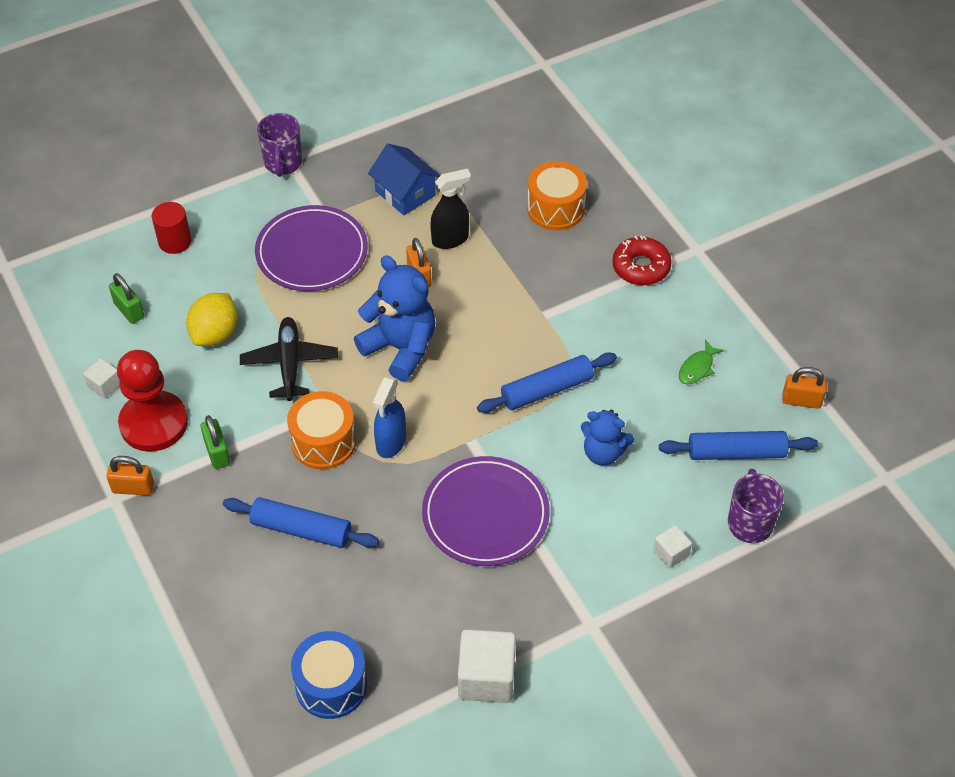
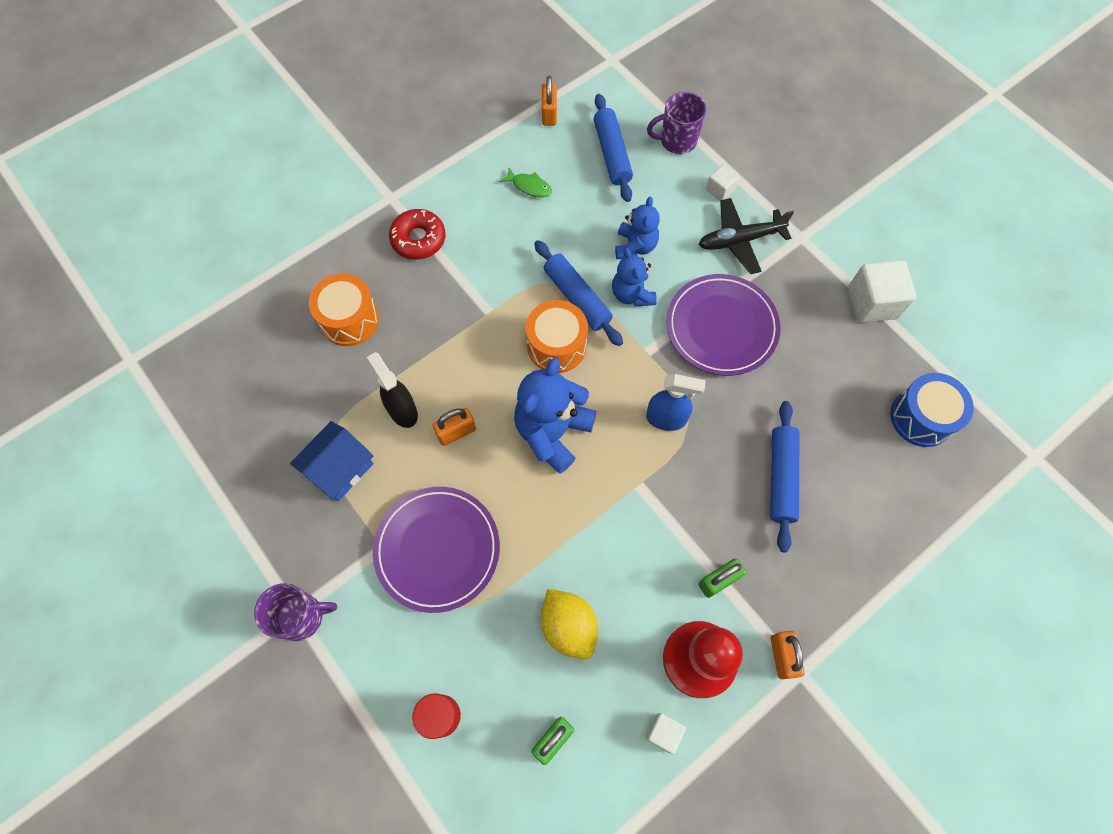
camera: 100 degrees left, 15 degrees up
(215, 334) = (568, 626): yellow lemon -> yellow lemon turned 45 degrees clockwise
(289, 363) = (593, 536): black plane -> black plane (739, 240)
(323, 442) = (680, 480): orange drum -> orange drum (556, 345)
(542, 439) = (632, 294): none -> blue teddy bear

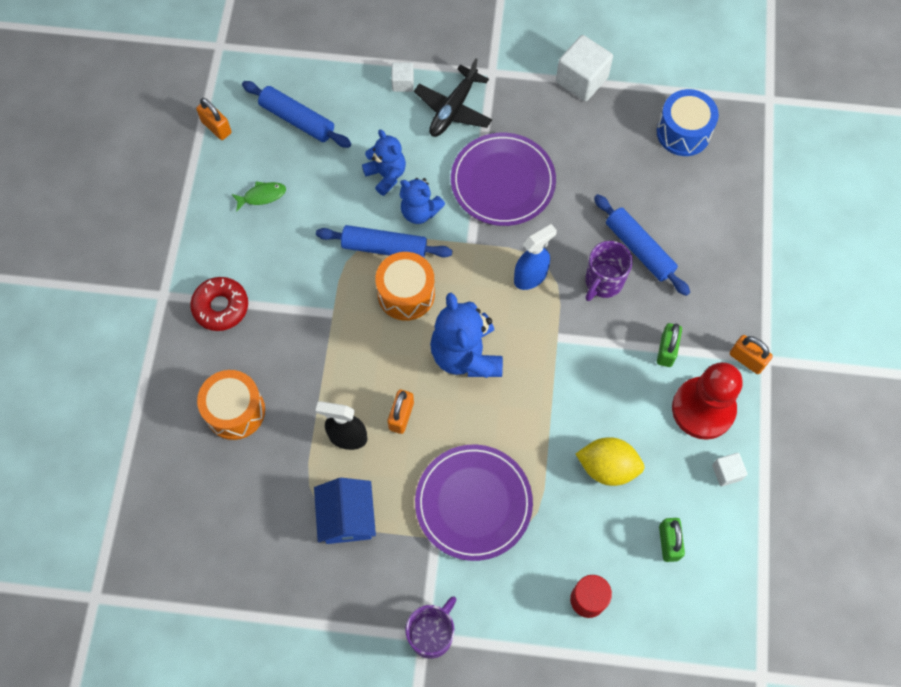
camera: 45 degrees left, 0 degrees up
(677, 141) = (335, 71): purple mug -> purple mug (603, 282)

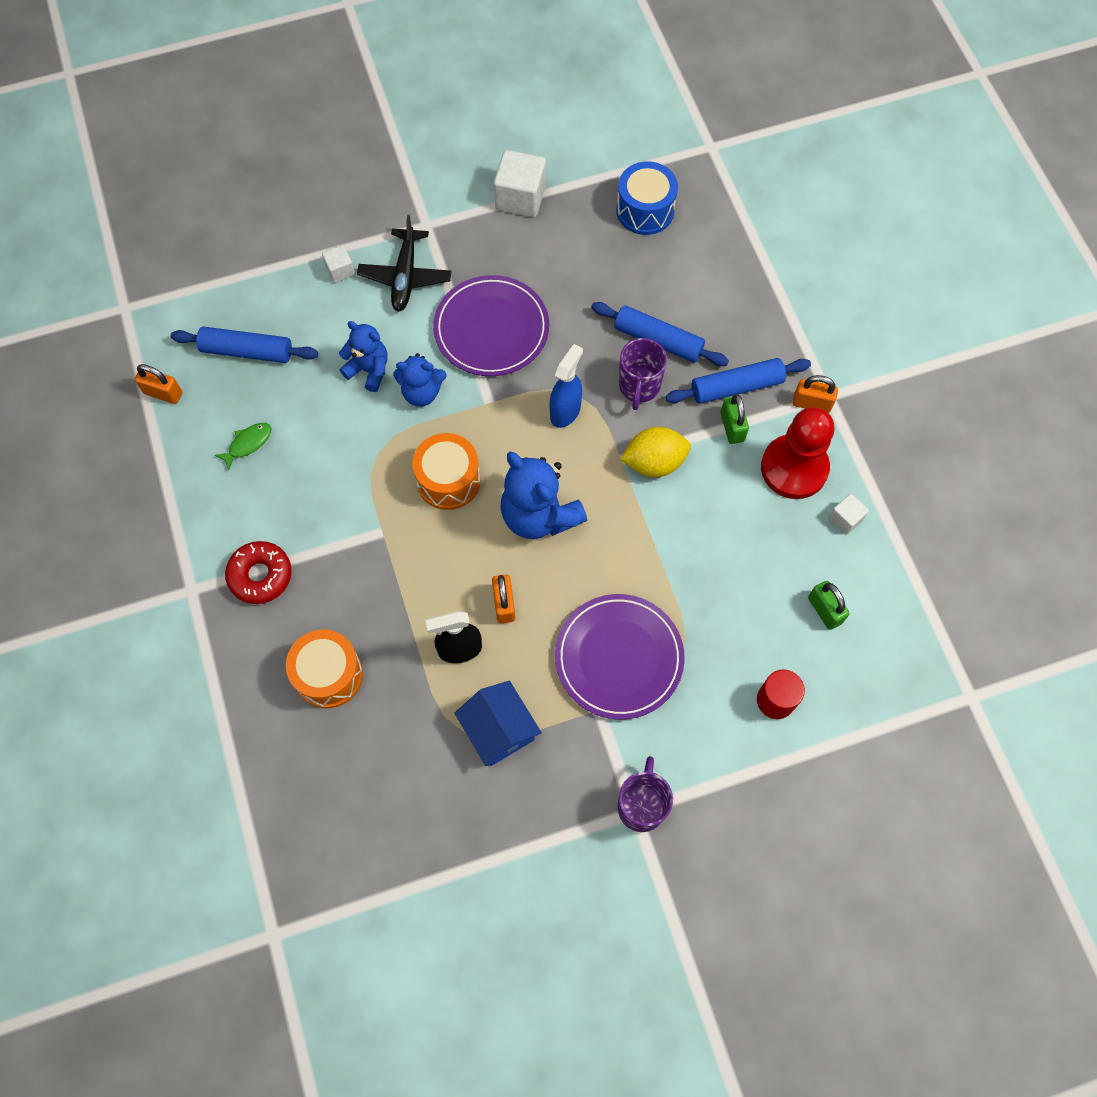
camera: 25 degrees left, 0 degrees up
(384, 248) = (403, 443): blue rolling pin -> blue rolling pin (736, 387)
(607, 467) = (731, 564): yellow lemon -> yellow lemon (654, 462)

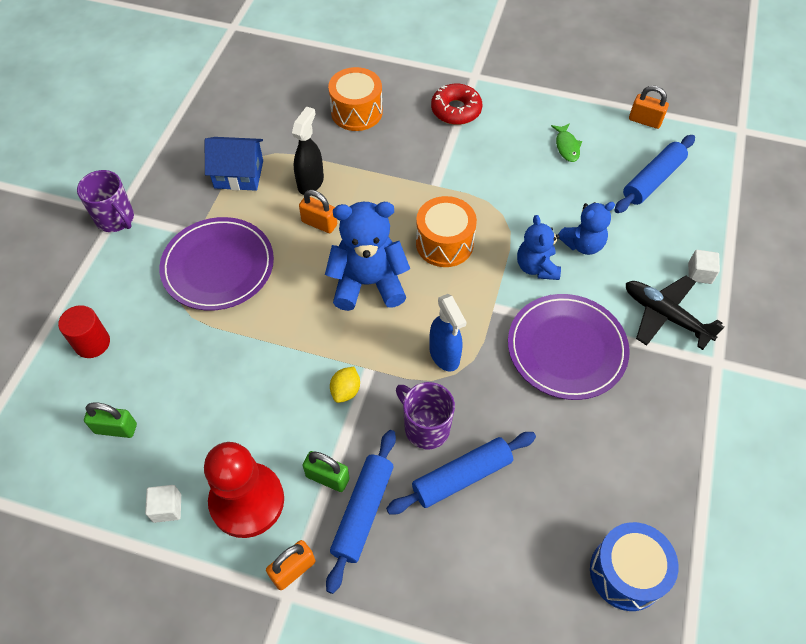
camera: 125 degrees right, 10 degrees down
(163, 393) = (645, 121): orange padlock -> orange padlock turned 60 degrees clockwise
(422, 392) = (536, 267): blue teddy bear -> blue teddy bear turned 45 degrees counterclockwise
(520, 197) = (709, 461): white cube -> none
(654, 462) = (346, 391): yellow lemon -> yellow lemon, size x0.58

